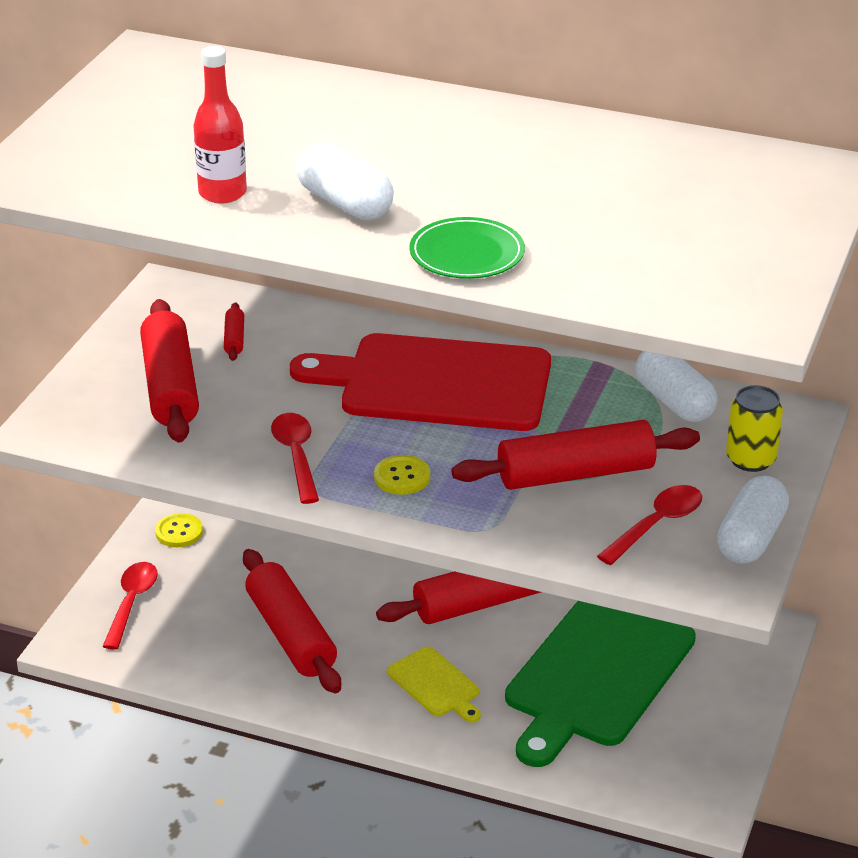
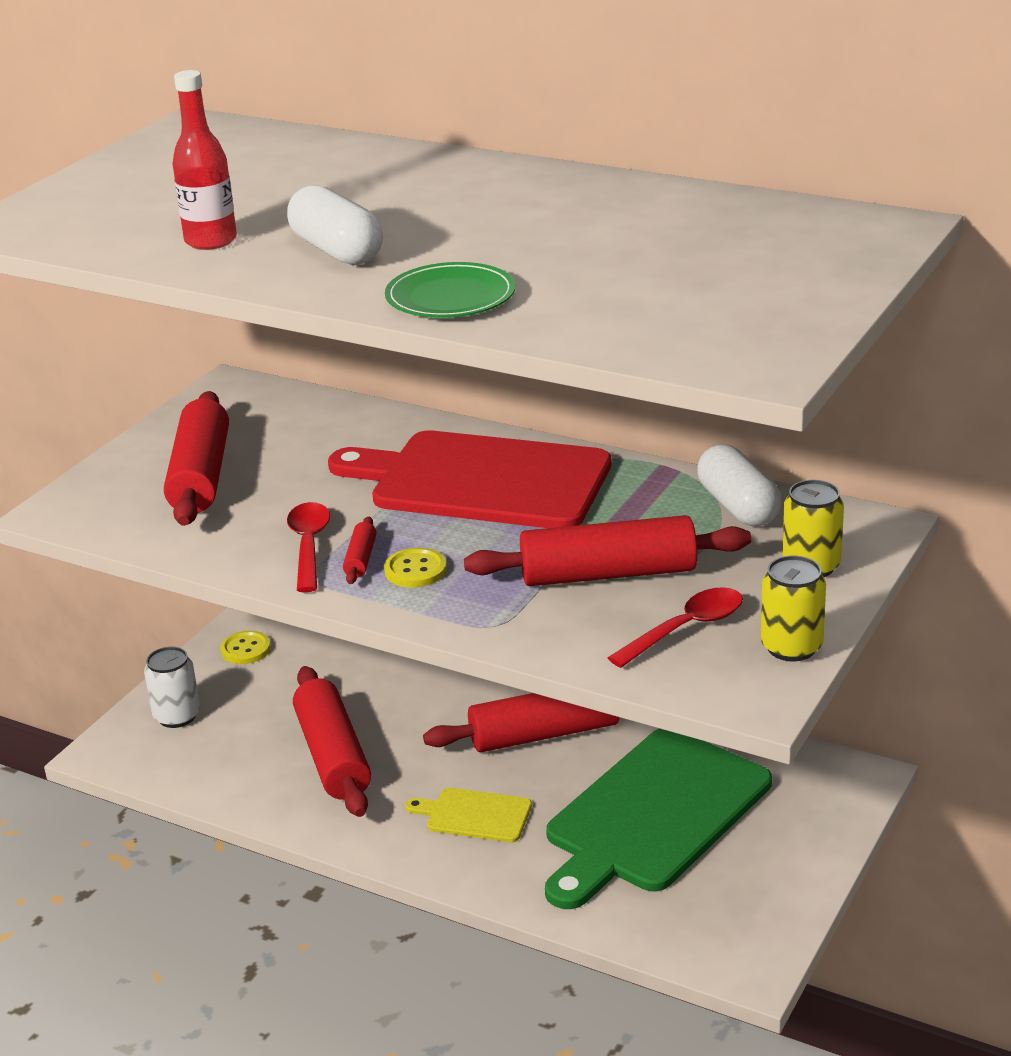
camera: 10 degrees right, 5 degrees down
(131, 603) = (177, 716): red spoon -> white can
(234, 339) = (283, 434): red rolling pin -> red rolling pin (361, 559)
(435, 684) = (474, 815): yellow cutting board -> yellow cutting board turned 135 degrees clockwise
(751, 538) = (791, 647): white capsule -> yellow can

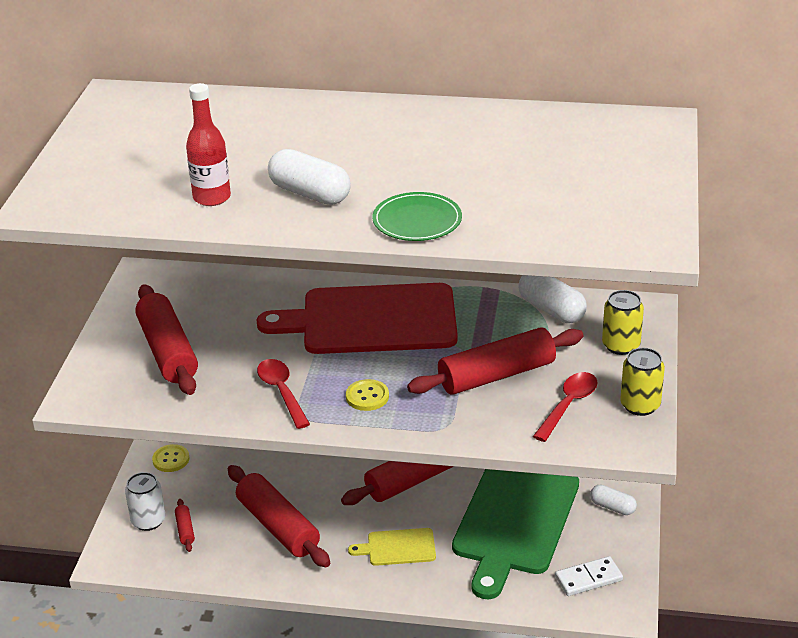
camera: 20 degrees left, 5 degrees up
(361, 559) = (324, 395): red rolling pin -> red rolling pin (185, 530)
(720, 913) = (588, 578): none -> white domino
(805, 826) = (612, 507): none -> white capsule

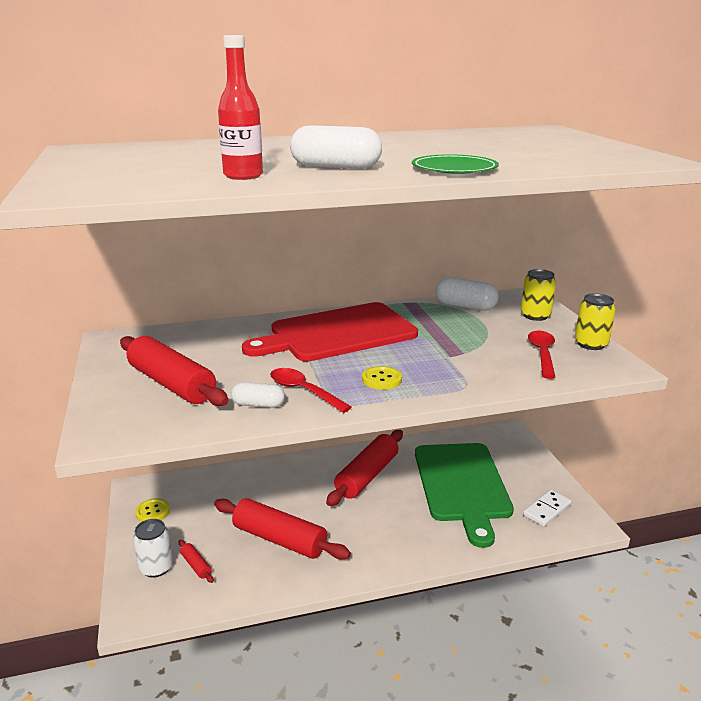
camera: 25 degrees left, 10 degrees down
(398, 547) = (390, 528): yellow cutting board -> none
(496, 375) = (469, 347): red rolling pin -> none
(612, 507) = (520, 458): white capsule -> white capsule (258, 405)

